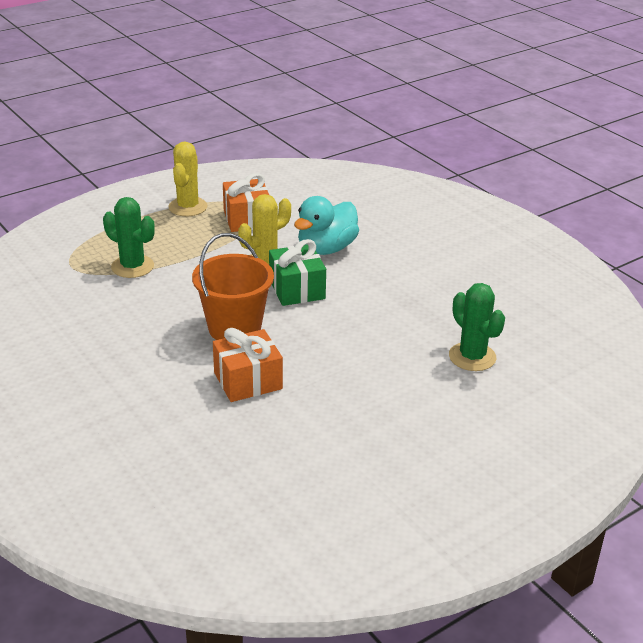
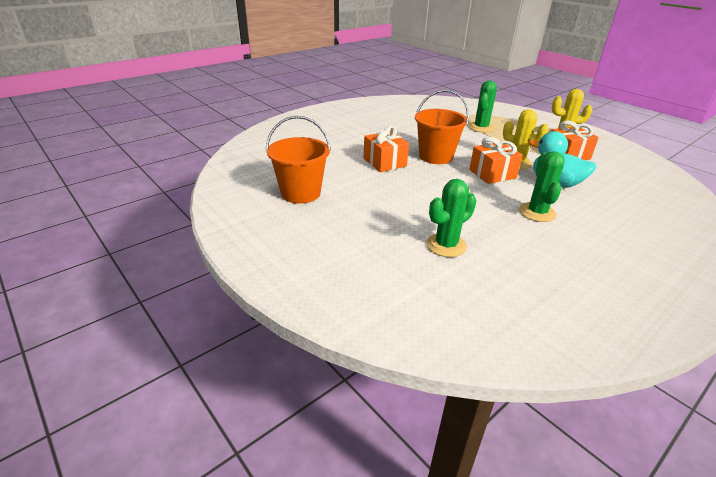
camera: 85 degrees right, 0 degrees up
(296, 289) = (492, 174): green gift -> orange gift
(346, 476) = (300, 193): none -> orange bucket
(397, 279) = (537, 212): none -> green cactus

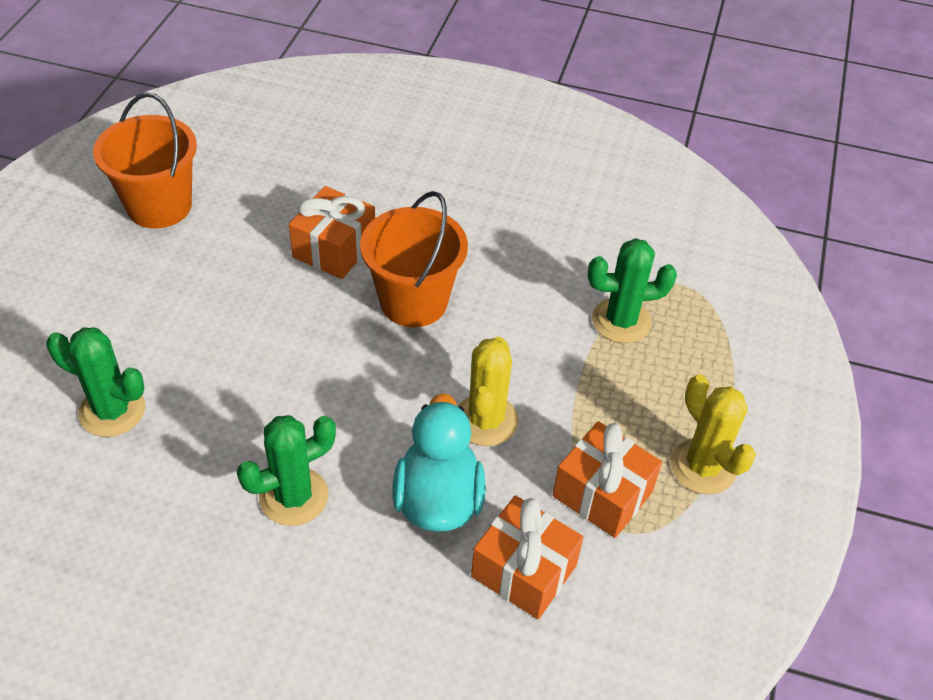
camera: 55 degrees right, 15 degrees up
(492, 174) = (404, 398): orange gift -> orange gift (524, 571)

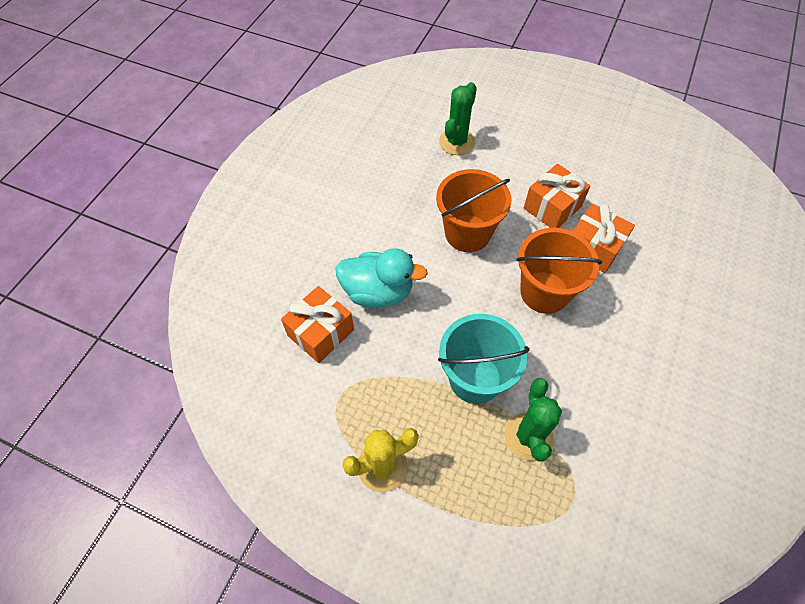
camera: 100 degrees right, 10 degrees up
(159, 206) = (624, 155): orange bucket -> orange bucket (467, 233)
(294, 496) = (390, 221): green cactus -> none
(486, 420) = (436, 326): yellow cactus -> none
(558, 374) = (475, 378): none -> turquoise bucket
(602, 494) = (369, 389): orange gift -> orange gift (552, 207)

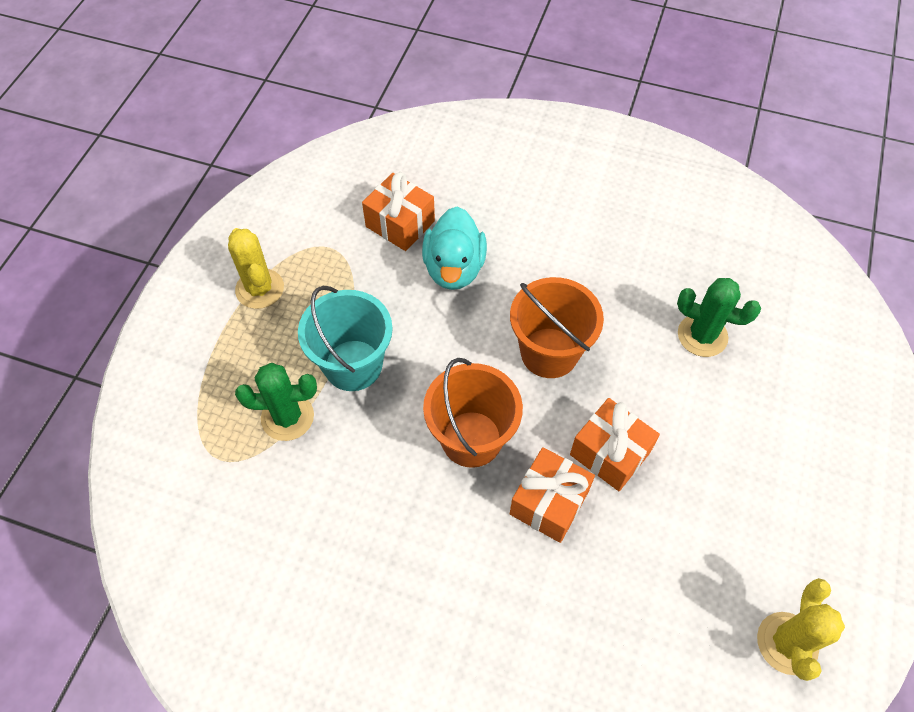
camera: 85 degrees right, 0 degrees up
(671, 141) = (787, 643): none -> yellow cactus

